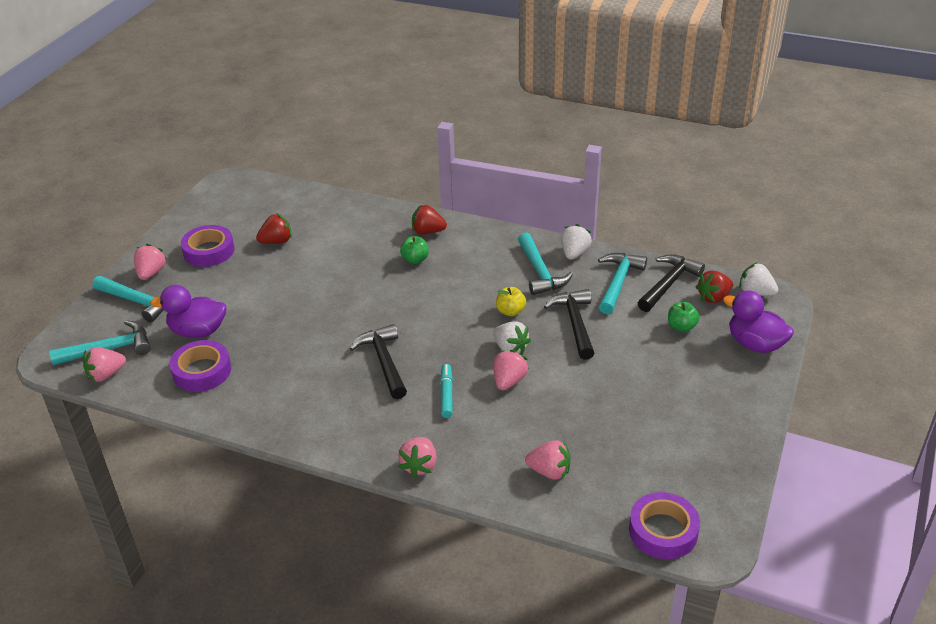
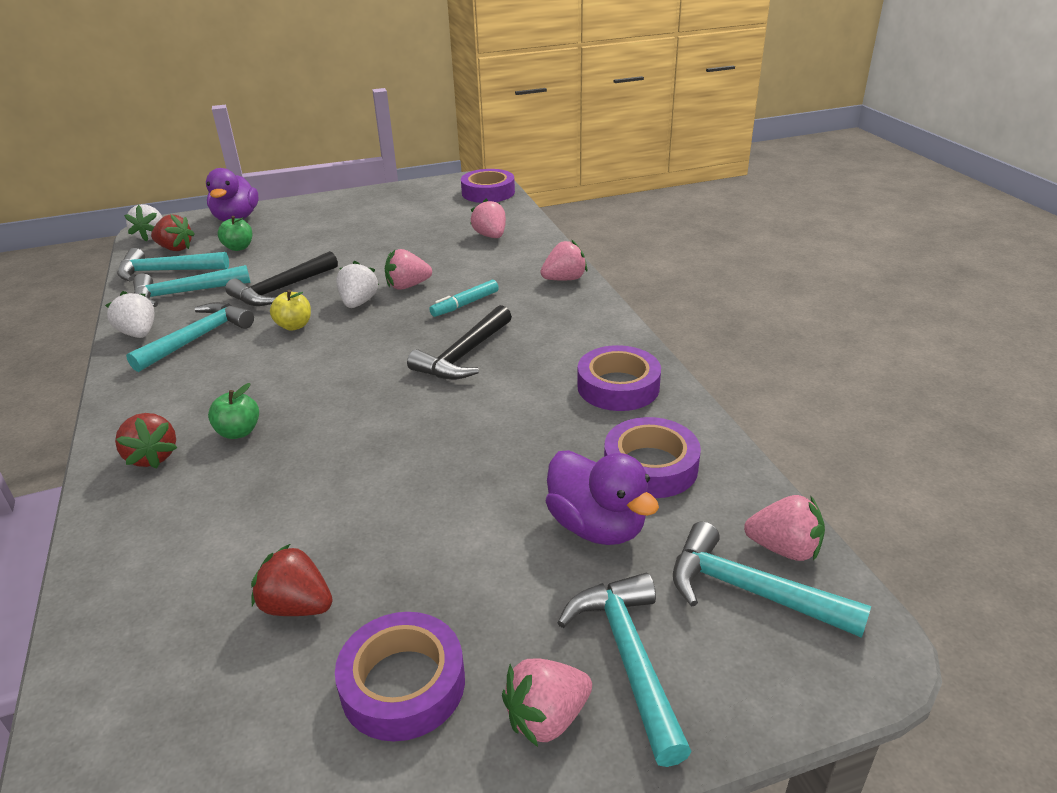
camera: 130 degrees left, 5 degrees down
(269, 403) = (618, 386): none -> purple tape
(574, 253) = (139, 333): white strawberry -> white strawberry turned 75 degrees clockwise
(668, 284) = (166, 271): black hammer -> turquoise hammer

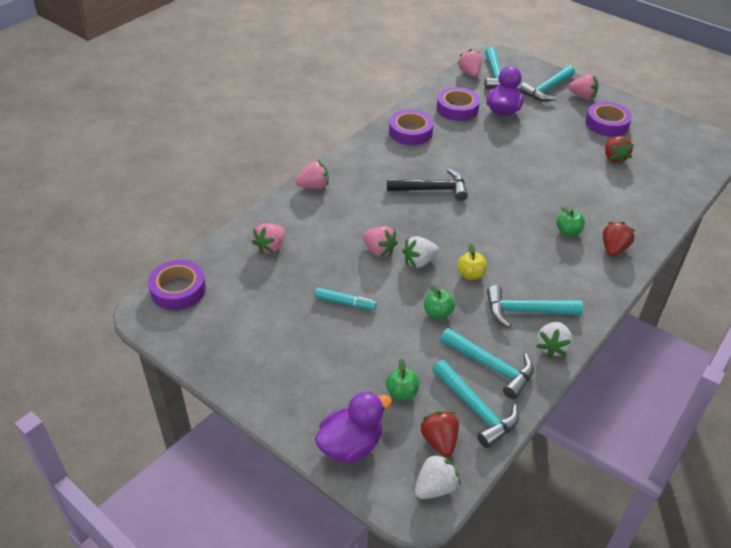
camera: 125 degrees left, 10 degrees up
(281, 289) = (437, 313): black hammer -> green apple
(465, 304) = (380, 213): turquoise marker -> turquoise marker (345, 303)
(564, 279) = (314, 186): pink strawberry -> pink strawberry turned 135 degrees clockwise

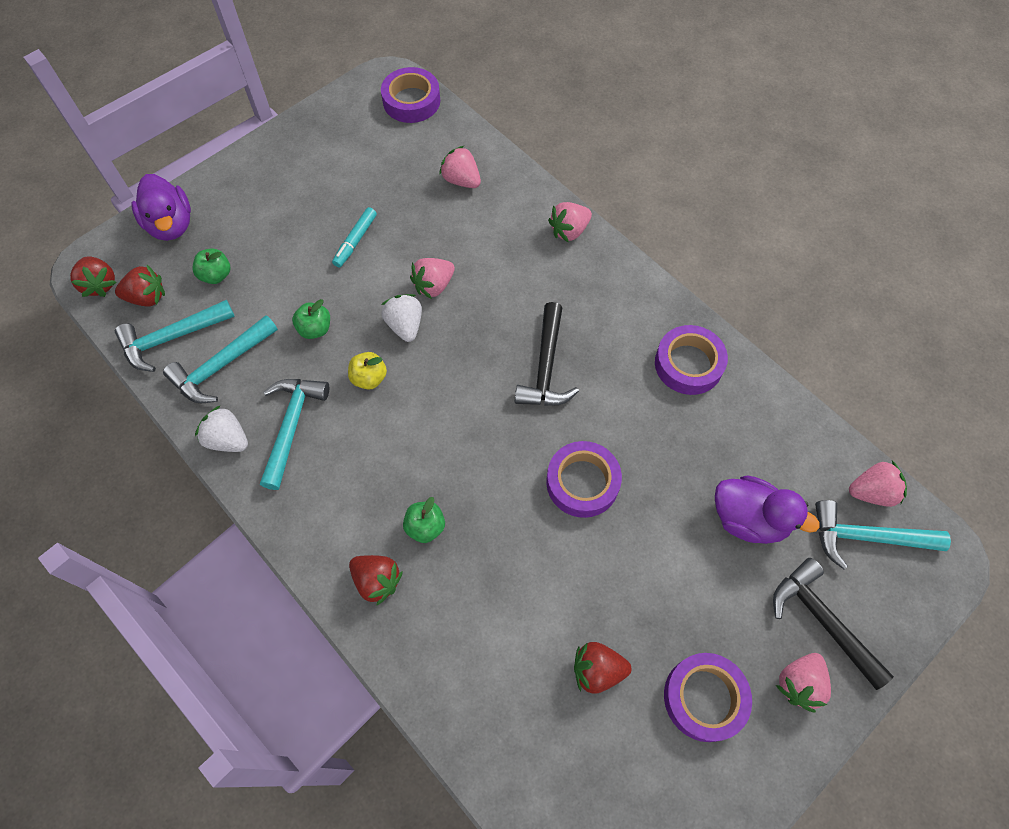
camera: 100 degrees right, 20 degrees up
(314, 186) = (569, 231): pink strawberry -> pink strawberry turned 60 degrees clockwise
(435, 487) = (100, 284): white strawberry -> red strawberry
(457, 108) = (754, 445): purple tape -> purple tape (582, 482)
(547, 89) = (822, 620): turquoise hammer -> black hammer

